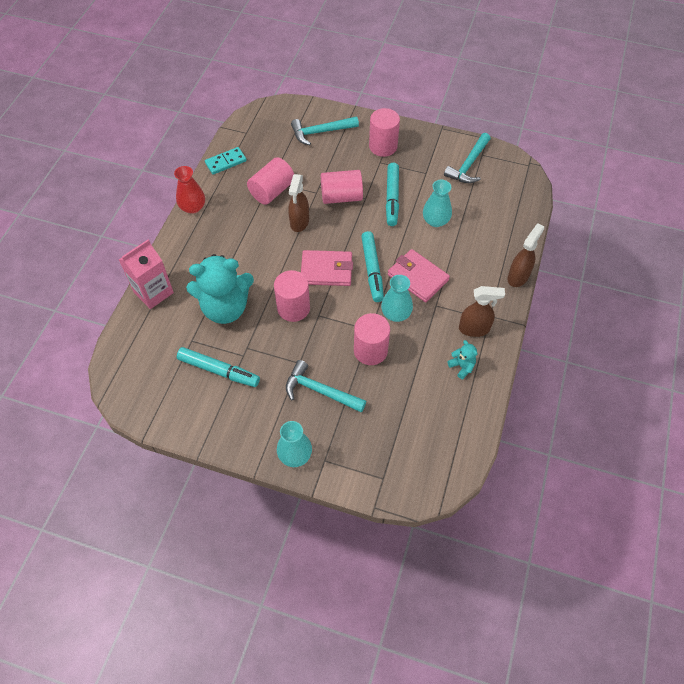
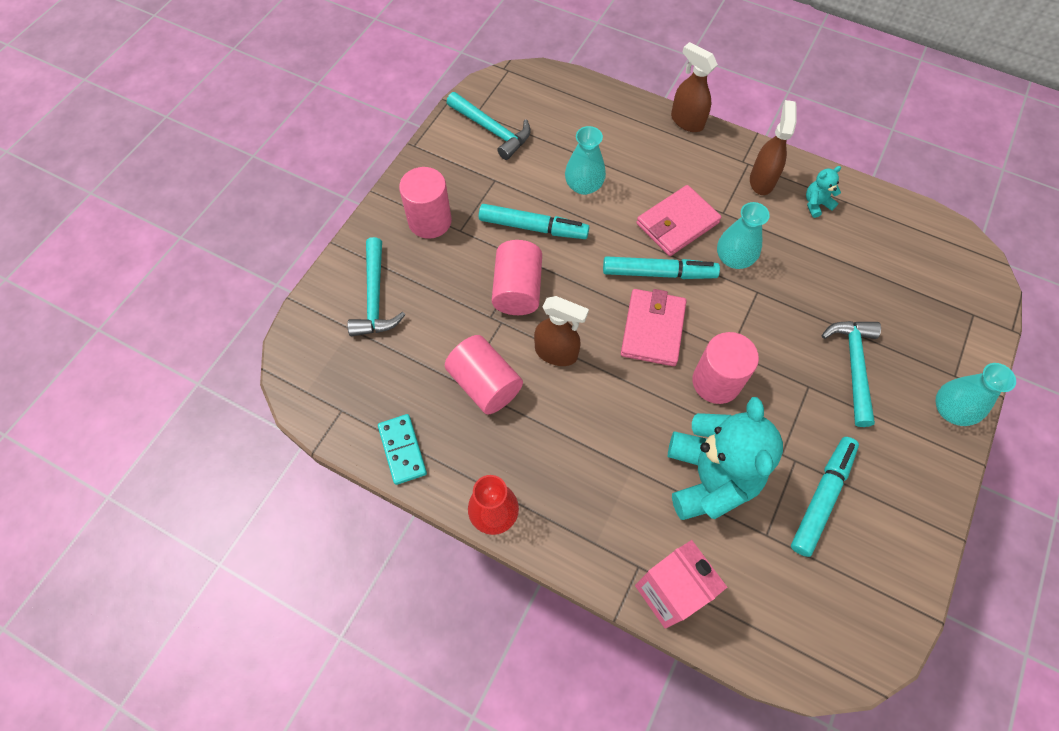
camera: 80 degrees left, 5 degrees up
(320, 391) = (853, 366): turquoise hammer -> turquoise hammer turned 150 degrees clockwise
(370, 350) = (791, 297): pink cylinder -> none

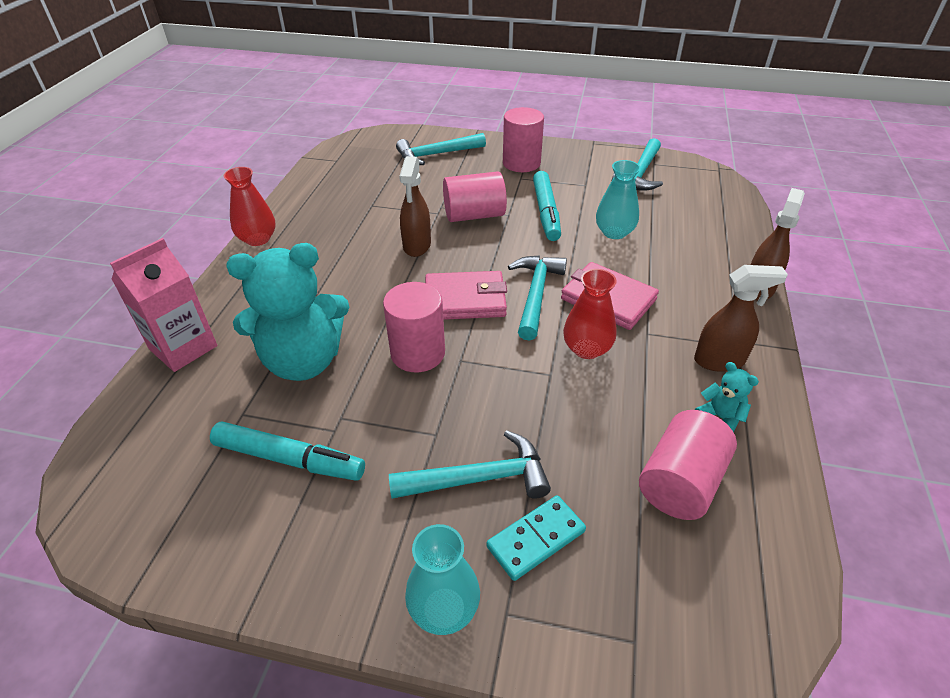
camera: 75 degrees right, 20 degrees down
(402, 450) = (308, 189): turquoise domino -> turquoise domino (536, 539)
(485, 384) = (374, 215): pink cylinder -> pink cylinder (680, 482)
(658, 273) = (536, 294): turquoise marker -> turquoise hammer
(734, 258) = (586, 349): turquoise vase -> red vase

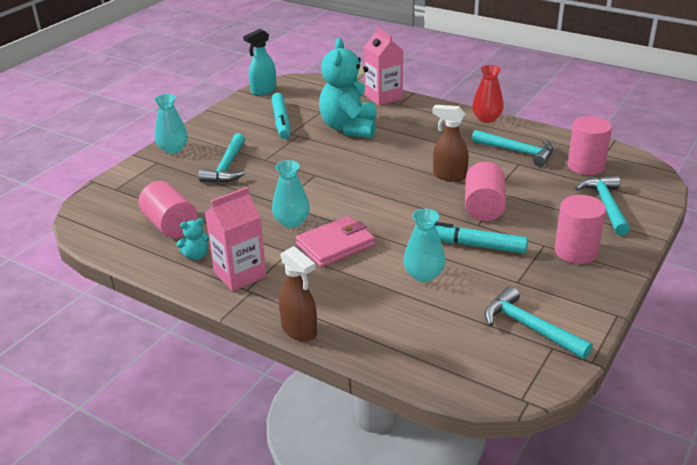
camera: 110 degrees right, 10 degrees down
(137, 544) = (263, 91): none -> turquoise spray bottle
(289, 459) = (281, 121): turquoise marker -> turquoise marker turned 45 degrees counterclockwise
(418, 353) = (331, 162): pink cylinder -> pink cylinder (585, 166)
(465, 300) = (372, 185): pink wallet -> none
(536, 294) = (360, 214): turquoise hammer -> turquoise hammer (517, 152)
(536, 539) = (181, 175): turquoise domino -> none
(586, 349) = (291, 222): red vase -> turquoise vase
(719, 360) = (240, 274): brown spray bottle -> pink carton

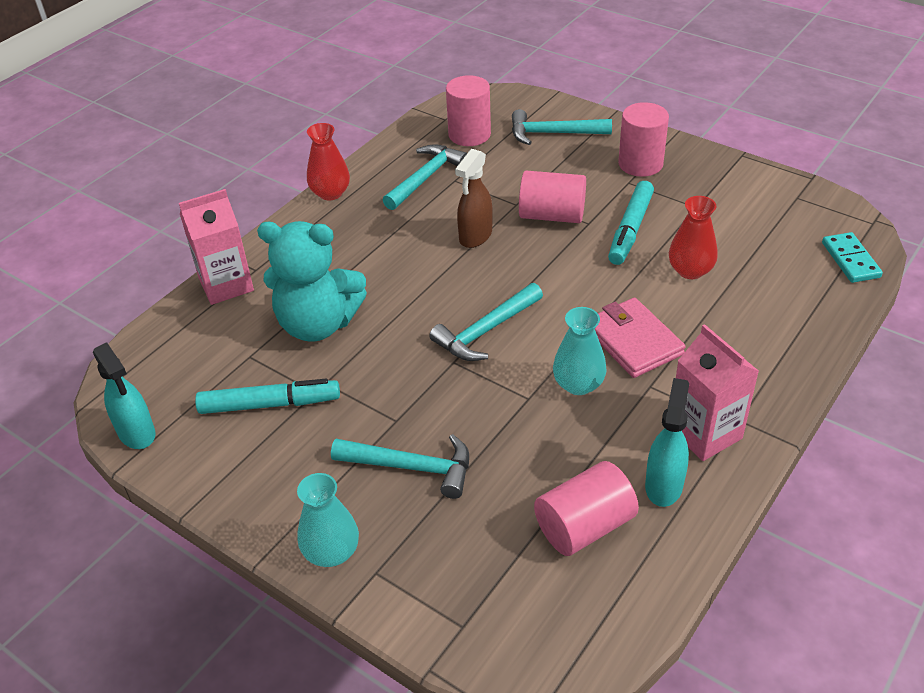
camera: 85 degrees left, 10 degrees up
(196, 255) = (664, 485): turquoise teddy bear -> turquoise spray bottle
(299, 330) = (807, 372): brown spray bottle -> none
(423, 275) = (690, 270): turquoise vase -> red vase
(454, 374) = (850, 260): none -> turquoise domino
(529, 327) = (770, 207): turquoise hammer -> turquoise hammer (486, 331)

